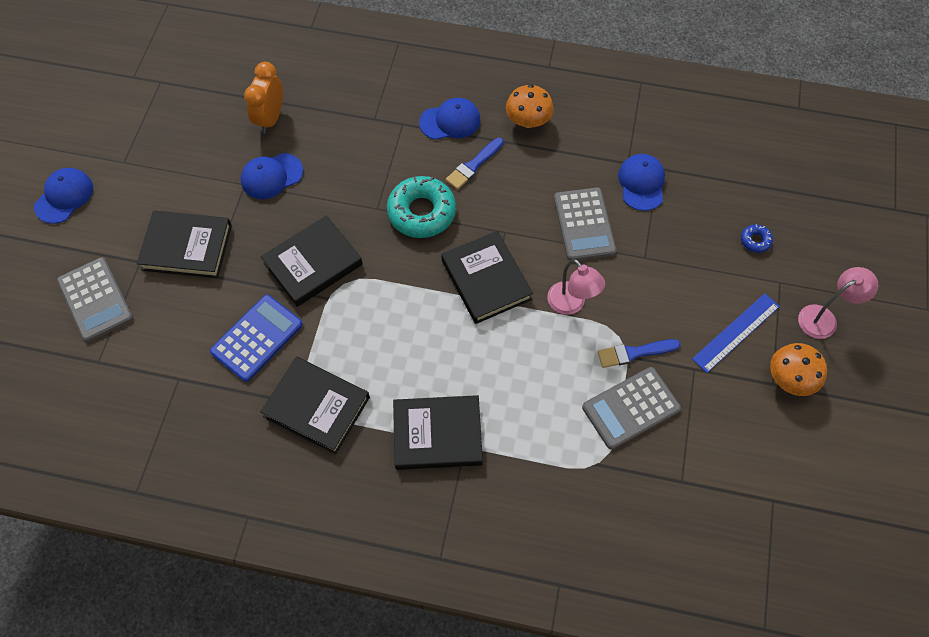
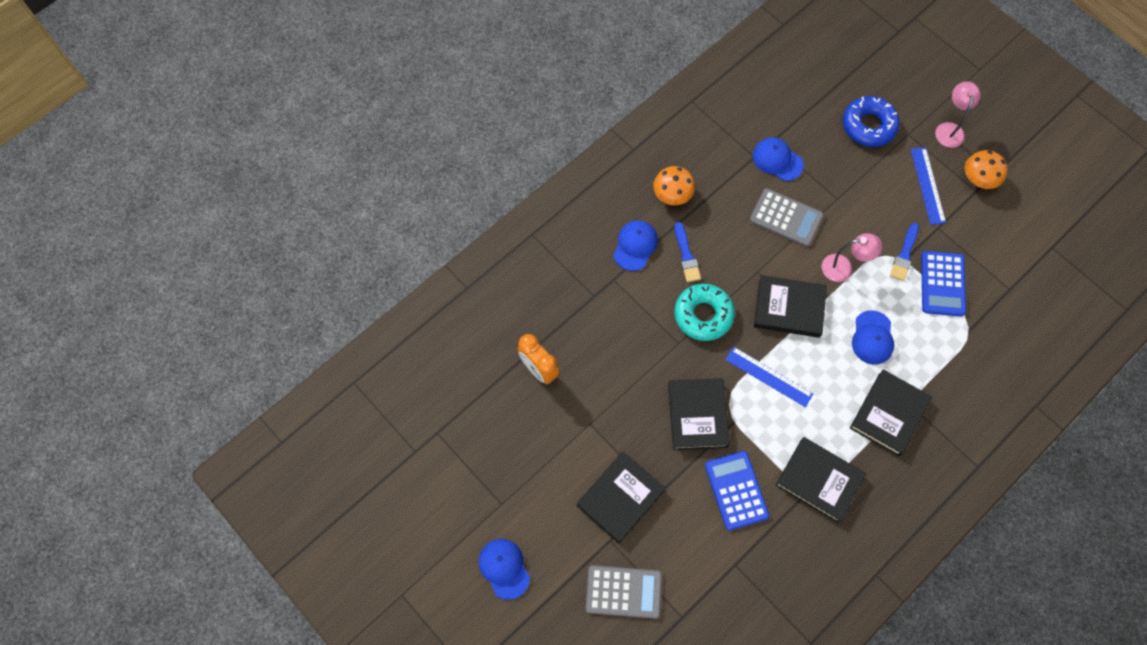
camera: 55 degrees left, 5 degrees up
(271, 176) = (596, 400): blue cap -> blue cap (872, 338)
(316, 407) = (819, 480): black book -> black book turned 60 degrees clockwise
(398, 302) = (768, 377): none -> blue ruler
(630, 408) = (942, 284): grey calculator -> blue calculator
(755, 241) = (868, 126): blue donut -> blue donut, size x2.23

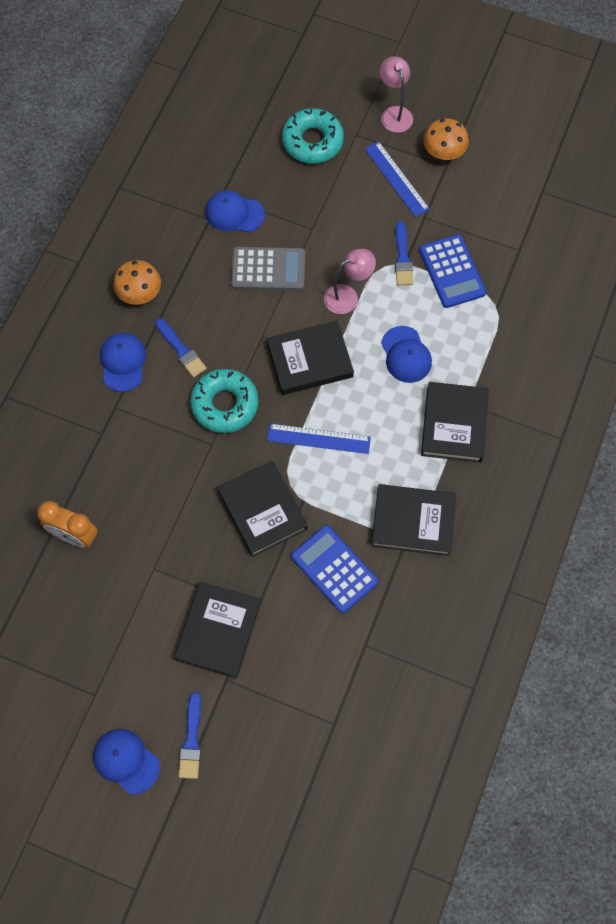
camera: 25 degrees left, 0 degrees up
(562, 576) = (191, 740): none -> blue brush
(623, 592) = (262, 726): grey calculator -> none
(868, 126) = (312, 141): blue donut -> turquoise donut

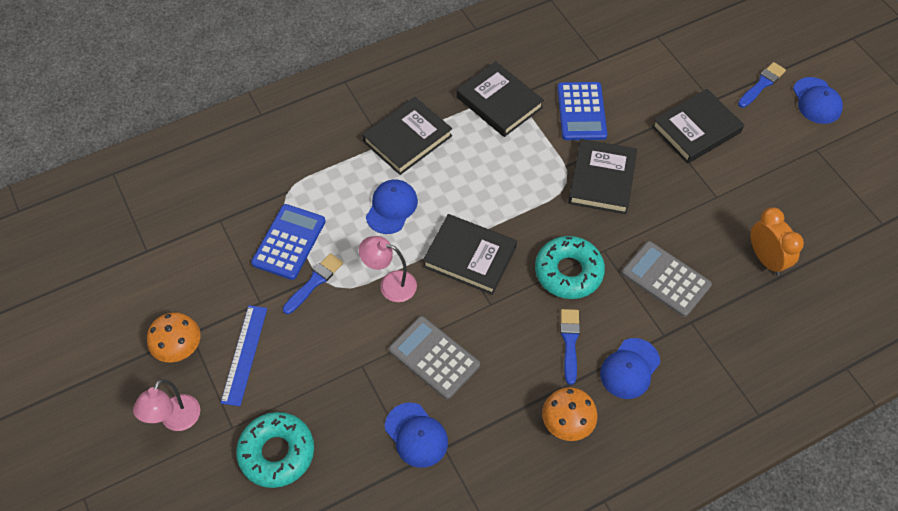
camera: 140 degrees left, 10 degrees down
(145, 455) = (666, 279): none -> grey calculator
(318, 439) = (516, 197): blue ruler -> none

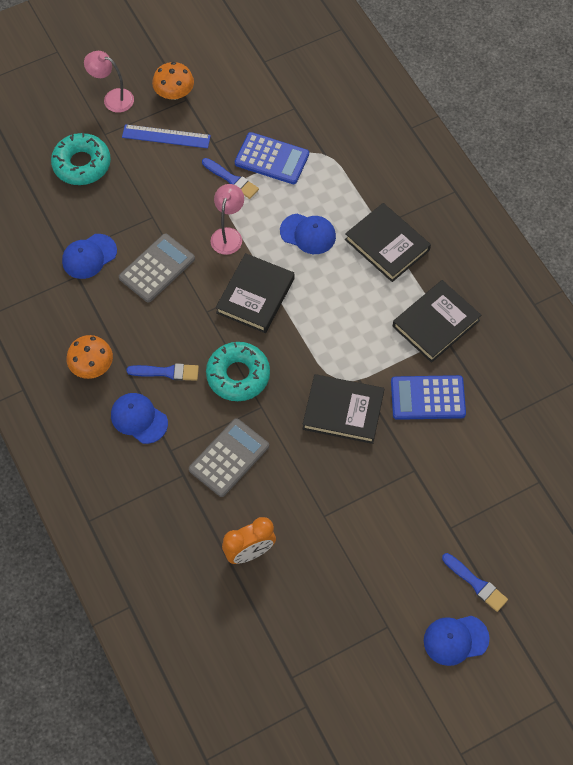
camera: 90 degrees right, 5 degrees up
(696, 129) = (409, 506): black book -> none

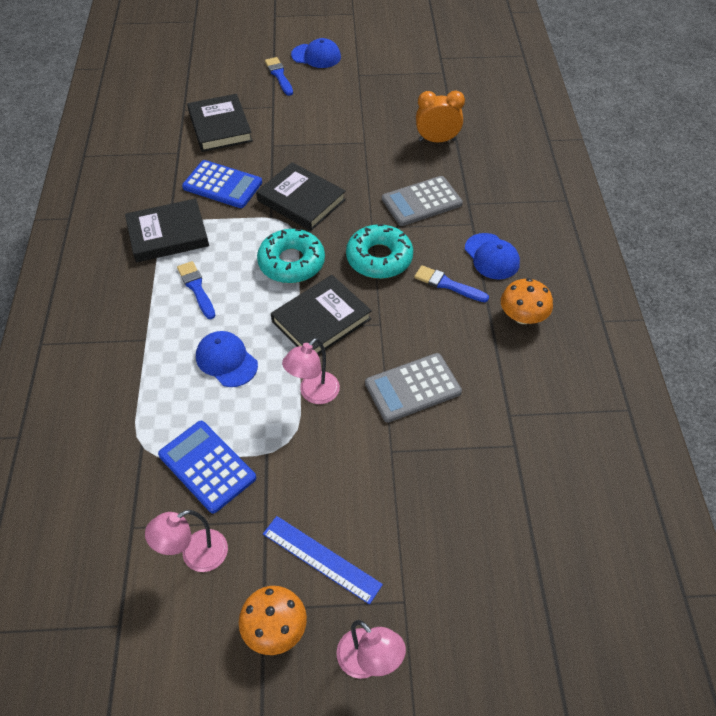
camera: 155 degrees left, 10 degrees down
(82, 164) = (453, 565): turquoise donut -> turquoise donut (291, 262)
(89, 256) = (487, 432): blue cap -> none
(231, 179) = (271, 459): blue brush -> blue brush (196, 288)
(244, 109) = (195, 556): none -> pink lamp
(387, 245) = (155, 318): black book -> black book (220, 127)

